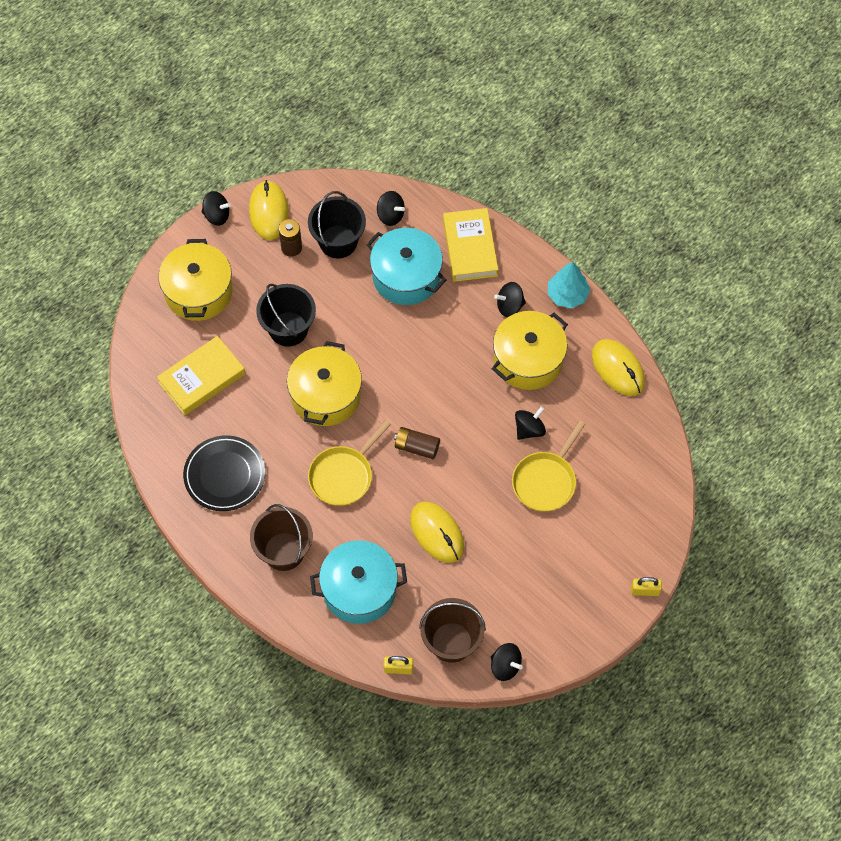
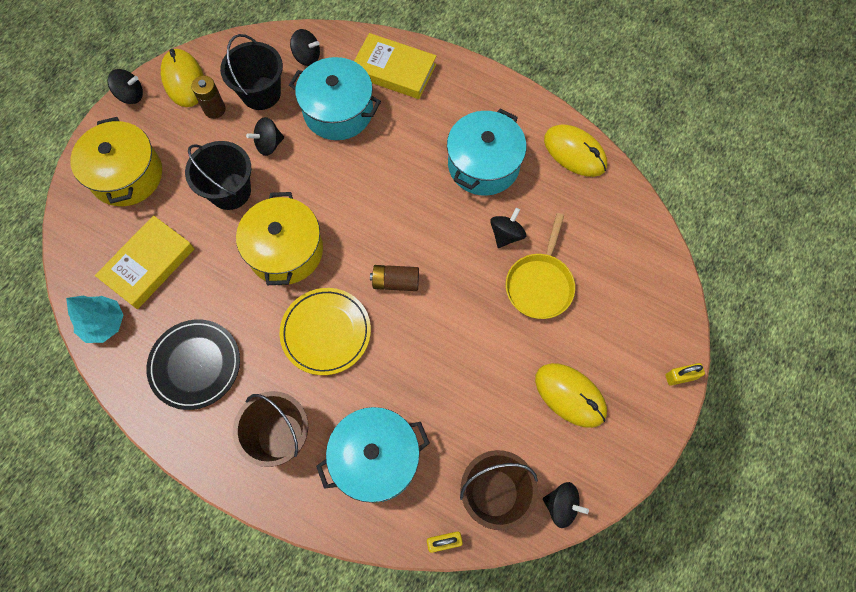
camera: 15 degrees left, 5 degrees up
(343, 475) = (326, 332): yellow pan -> yellow plate
(437, 533) = (443, 371): yellow mouse -> yellow mouse (570, 395)
(470, 248) = (394, 70): yellow book -> yellow book turned 45 degrees counterclockwise
(509, 306) = (449, 116): black spinning top -> black spinning top (269, 144)
(528, 360) = (483, 164): yellow pot -> turquoise pot
(567, 295) = (502, 93): turquoise tree -> turquoise tree (104, 323)

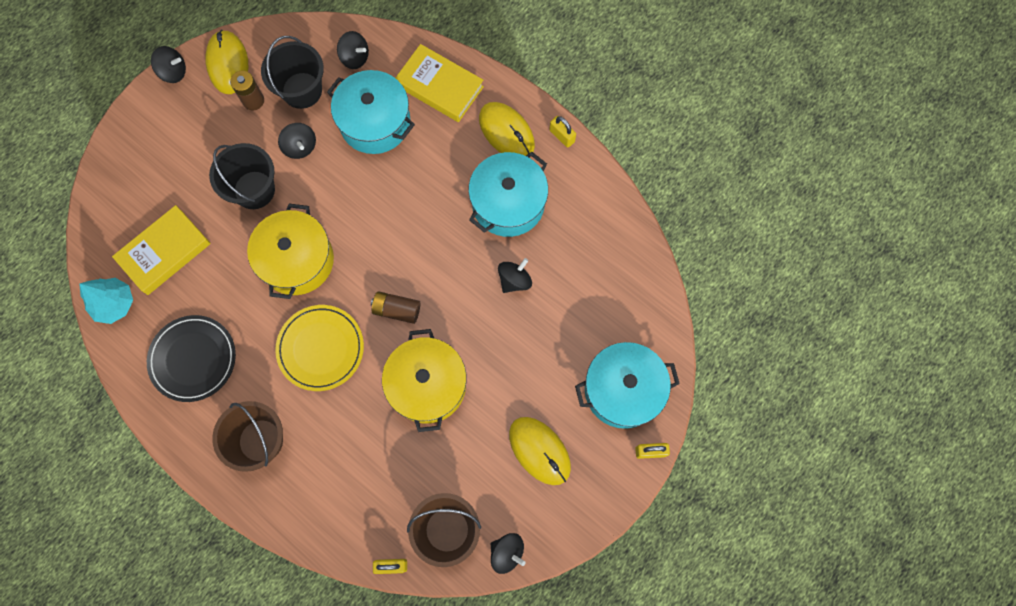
camera: 10 degrees right, 5 degrees up
(127, 175) = (157, 156): yellow pot -> yellow pot (427, 385)
(269, 144) = (300, 147): black spinning top -> black spinning top turned 105 degrees counterclockwise
(375, 459) = (344, 478): turquoise pot -> turquoise pot (622, 390)
(520, 97) = (562, 136): none -> yellow padlock
(540, 284) = (536, 336): yellow pan -> none
(574, 153) = (602, 205): yellow mouse -> yellow mouse (506, 132)

